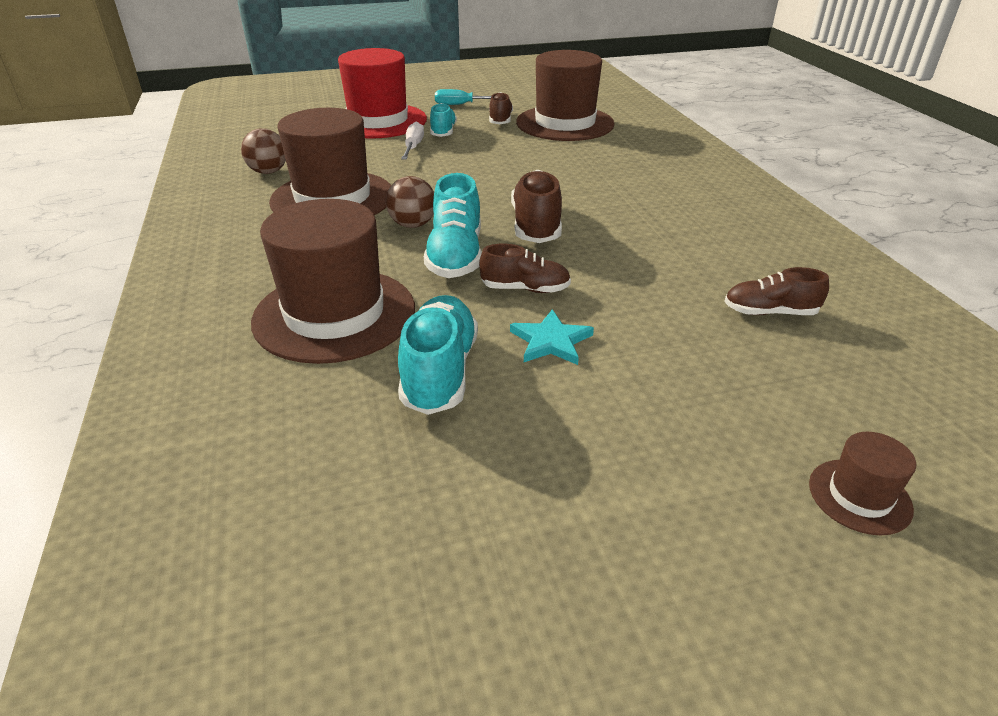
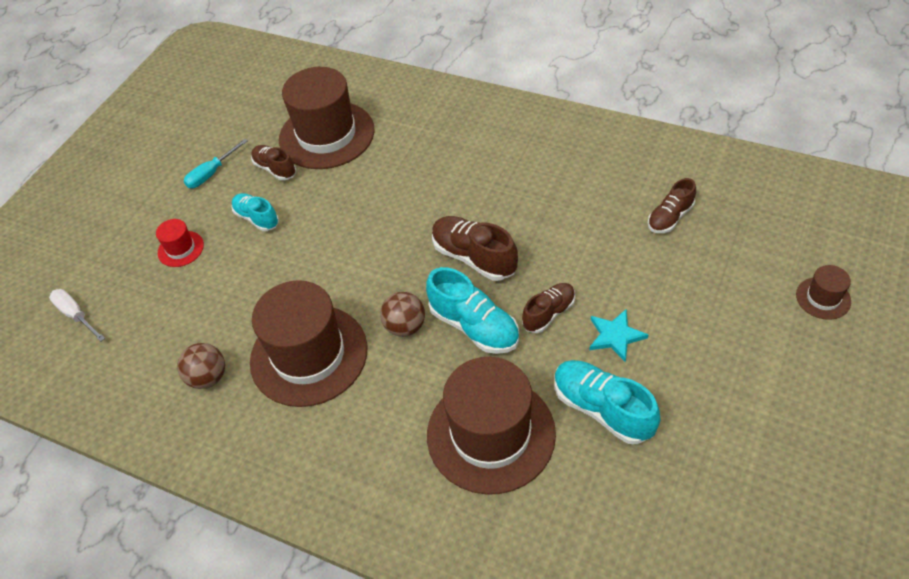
camera: 45 degrees left, 15 degrees up
(378, 121) = (181, 249): red hat -> red hat, size x0.44
(413, 147) = (265, 254): white screwdriver -> white screwdriver (76, 315)

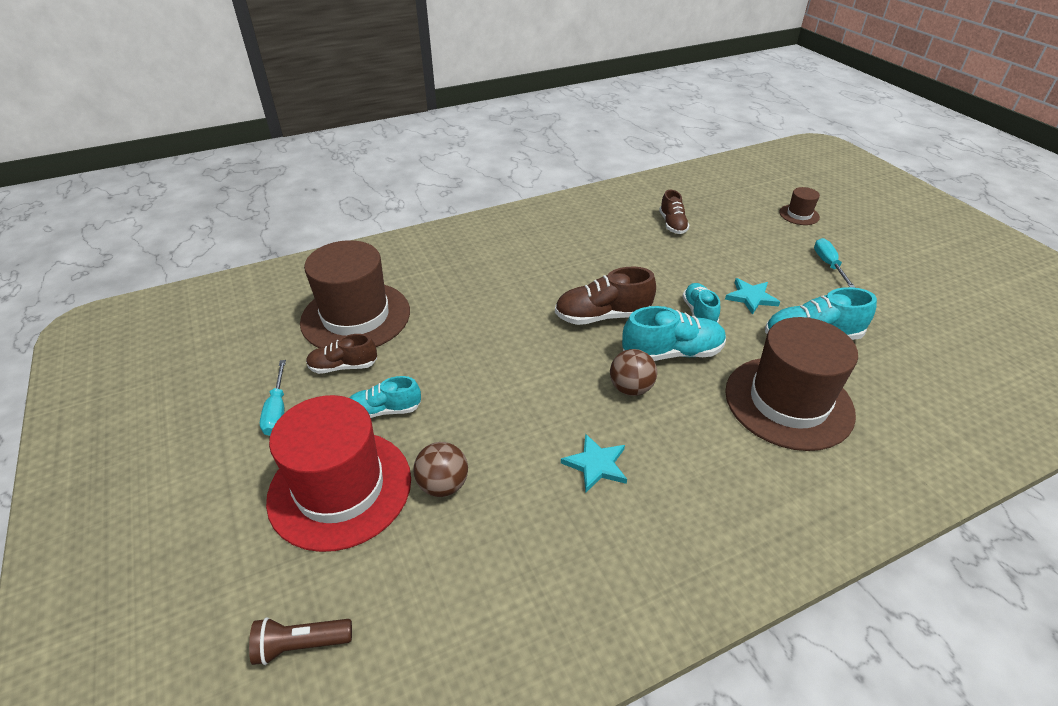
camera: 55 degrees left, 10 degrees down
(76, 315) = (301, 644): white screwdriver -> brown flashlight
(181, 249) = (340, 488): red hat -> red hat, size x2.29
(208, 377) = (541, 558): brown ball -> brown ball (443, 485)
(309, 355) = (596, 464): brown hat -> turquoise star
(549, 313) = (699, 313): brown shoe -> turquoise shoe
(749, 367) = (828, 265): none -> turquoise screwdriver

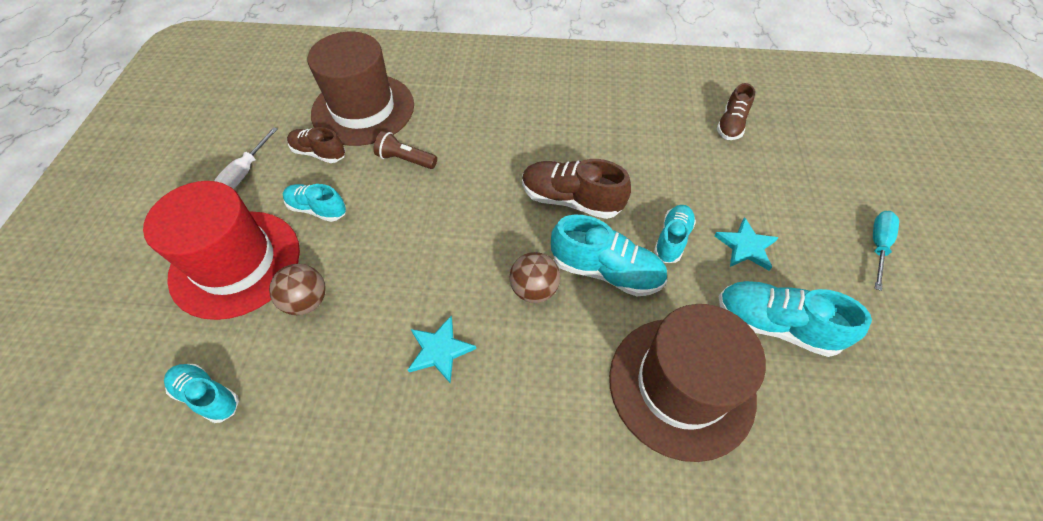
camera: 30 degrees right, 15 degrees up
(277, 410) = (246, 171): turquoise screwdriver -> white screwdriver
(301, 644) = (117, 379): brown flashlight -> brown flashlight (405, 159)
(415, 606) = (207, 396): none -> turquoise shoe
(799, 215) = (897, 168): brown hat -> none

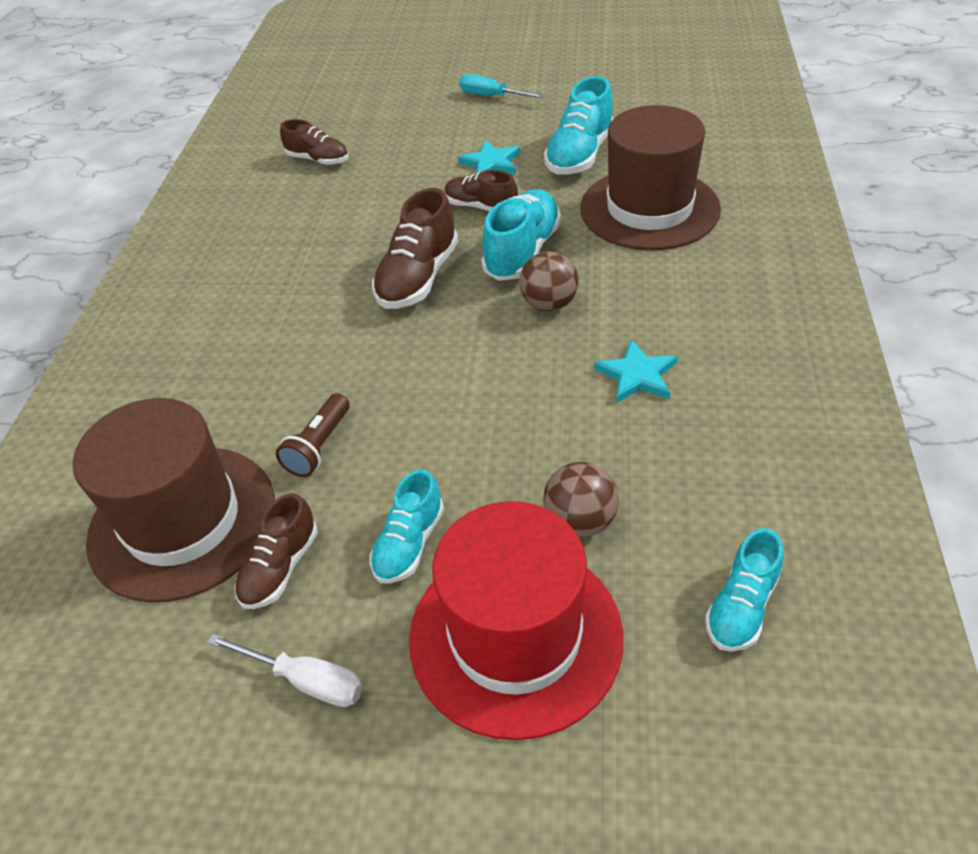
camera: 85 degrees left, 10 degrees down
(672, 239) = (480, 207): turquoise shoe -> brown shoe

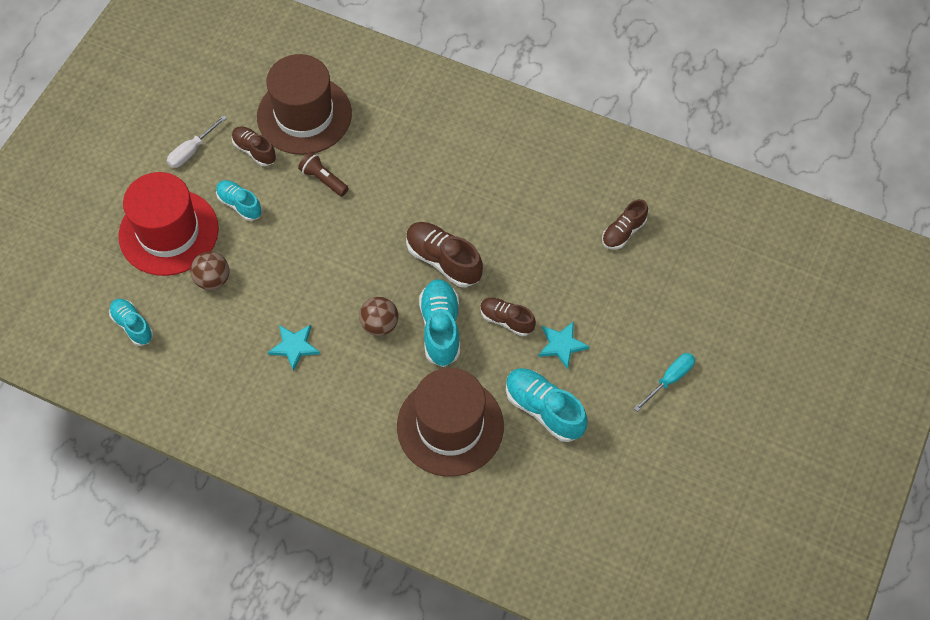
camera: 105 degrees right, 15 degrees up
(480, 207) = (506, 320): brown shoe -> brown shoe turned 105 degrees counterclockwise
(522, 252) = (440, 328): turquoise shoe -> turquoise shoe turned 135 degrees counterclockwise

